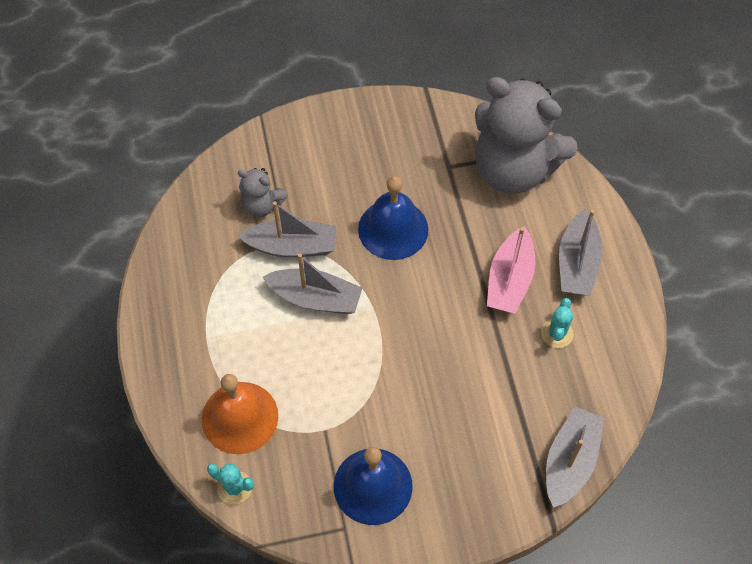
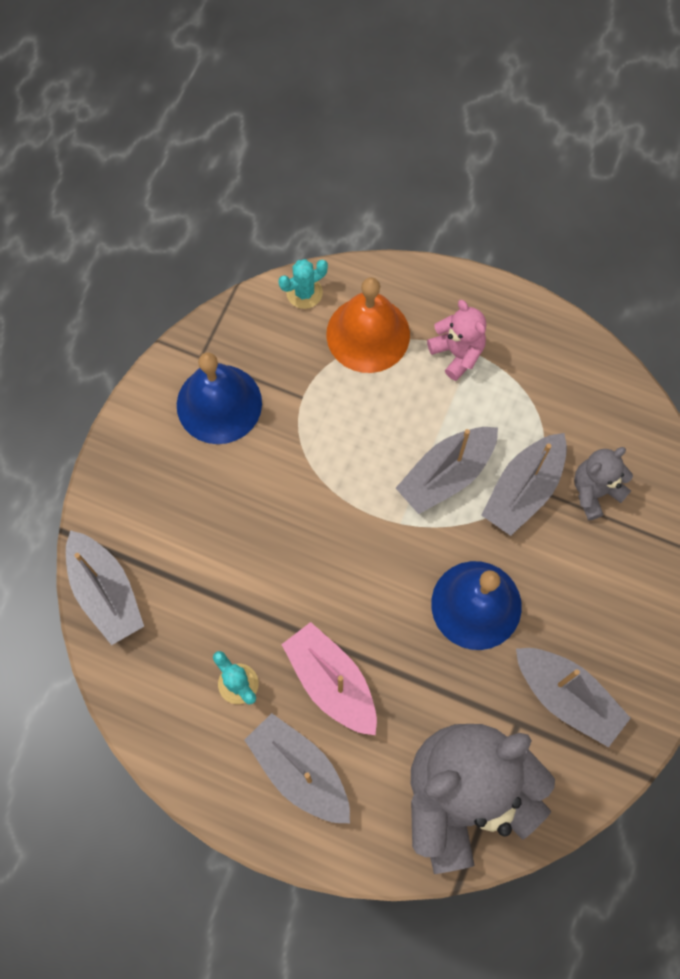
camera: 125 degrees right, 10 degrees up
(214, 347) = (457, 353): none -> pink teddy bear
(412, 150) = (567, 697): none -> grey boat

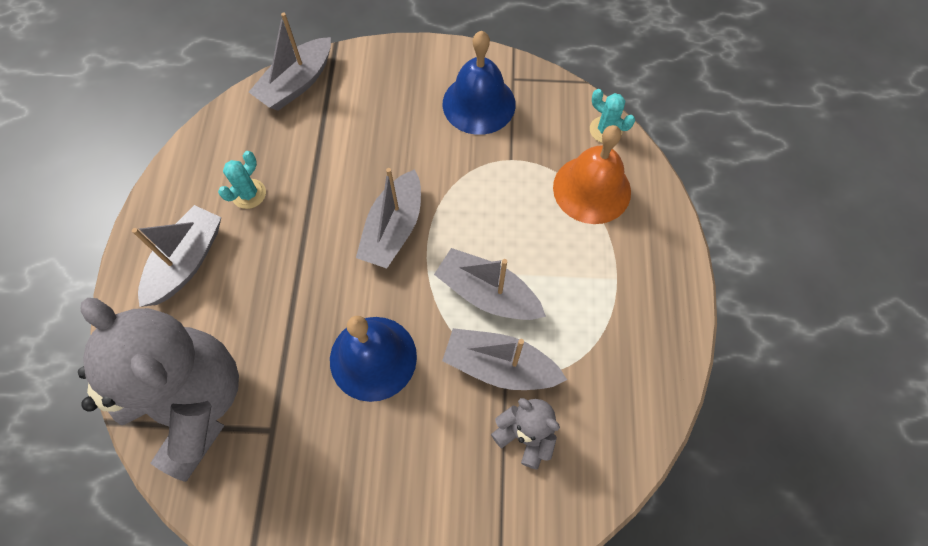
camera: 70 degrees right, 5 degrees down
(331, 682) = (268, 261): pink boat -> none
(457, 353) = (609, 266): pink teddy bear -> none
(567, 697) = (308, 469): grey boat -> grey boat (393, 229)

